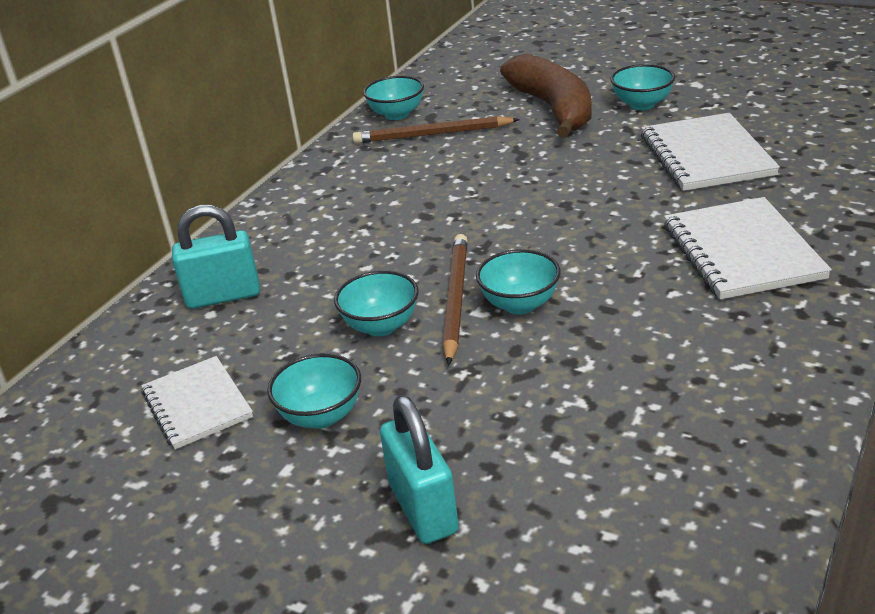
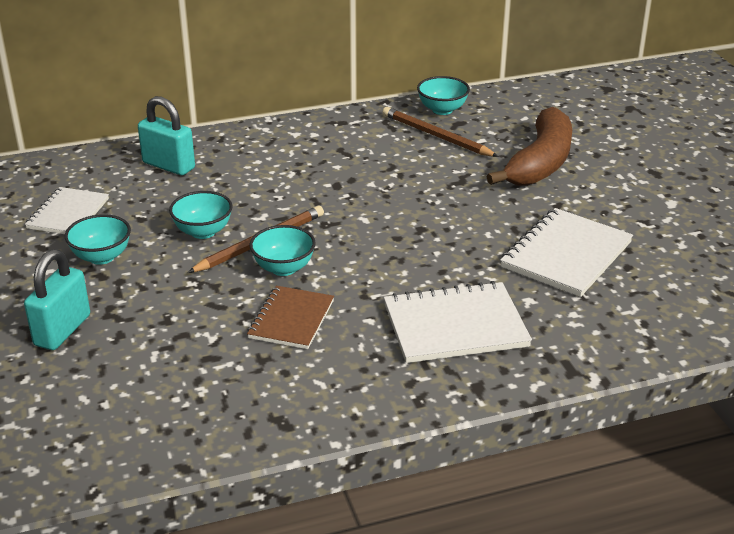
camera: 40 degrees right, 0 degrees up
(614, 337) = (291, 319): none -> brown notebook
(642, 104) = (602, 195): turquoise bowl -> none
(742, 252) = (455, 326): white notebook -> white notebook turned 45 degrees clockwise

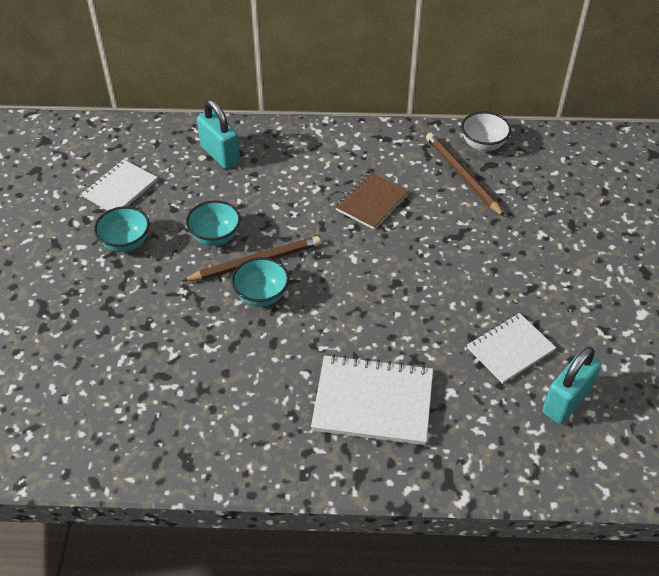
camera: 20 degrees right, 15 degrees up
(62, 330) = (65, 313): turquoise padlock -> turquoise padlock (566, 401)
(291, 319) = (242, 354): brown notebook -> brown notebook (372, 202)
(442, 110) = (483, 145): turquoise bowl -> white bowl
(540, 163) = (542, 232): brown banana -> none
(566, 255) = (510, 349): white notebook -> white notebook, size x0.66

